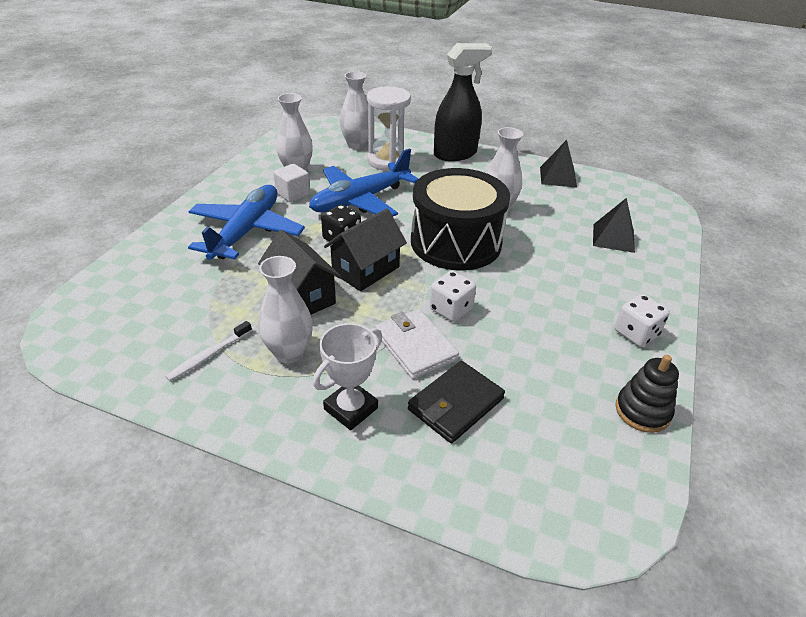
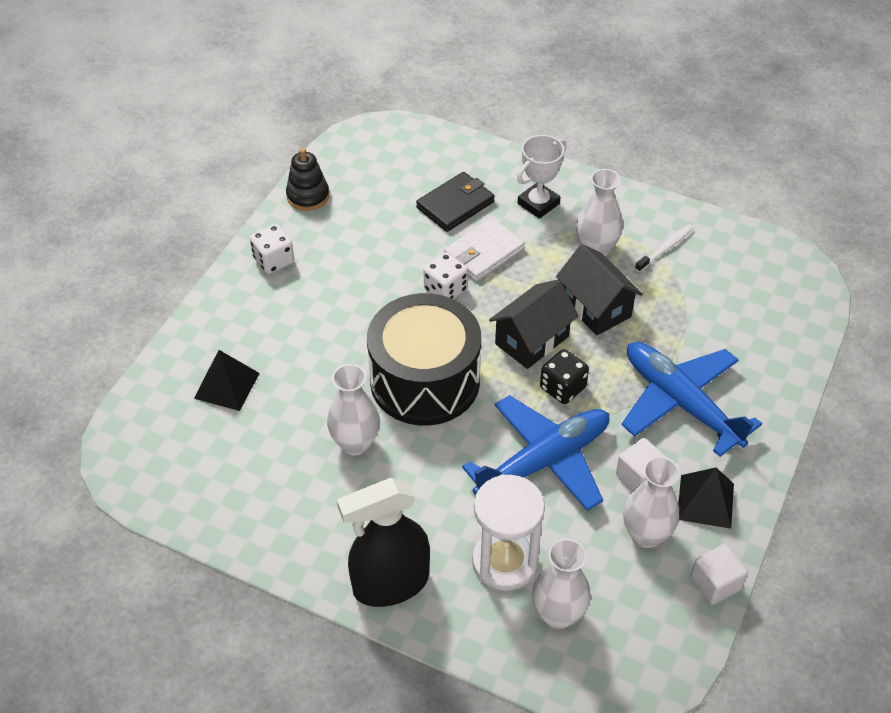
camera: 175 degrees left, 10 degrees up
(246, 231) = (680, 402): blue plane -> blue plane turned 120 degrees clockwise
(260, 154) = (715, 583): none -> white cube
(415, 346) = (483, 252): white wallet -> white wallet turned 75 degrees clockwise
(558, 177) = (242, 516): black pyramid -> black pyramid (705, 501)

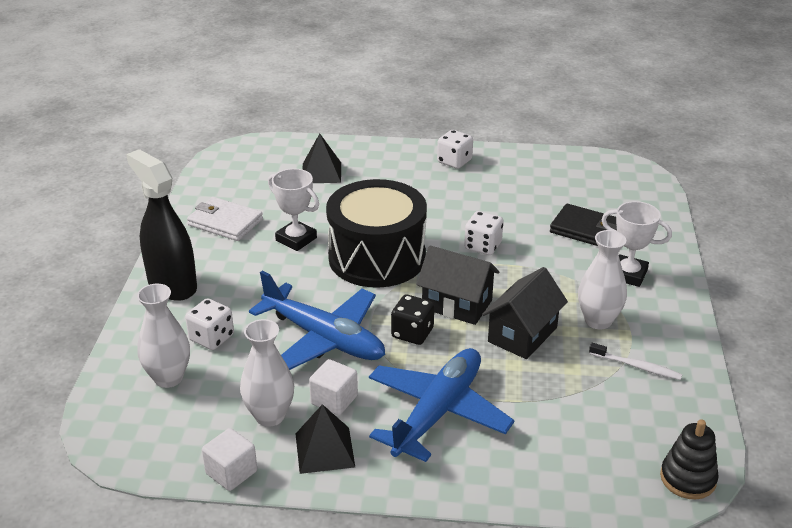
camera: 70 degrees right, 15 degrees down
(308, 196) = (534, 159): black stacking toy -> black stacking toy (688, 478)
(355, 443) = (296, 239): white vase -> white trophy
(483, 252) = (541, 257): white wallet -> white wallet (225, 222)
(505, 562) = (211, 338): white hourglass -> white dice

